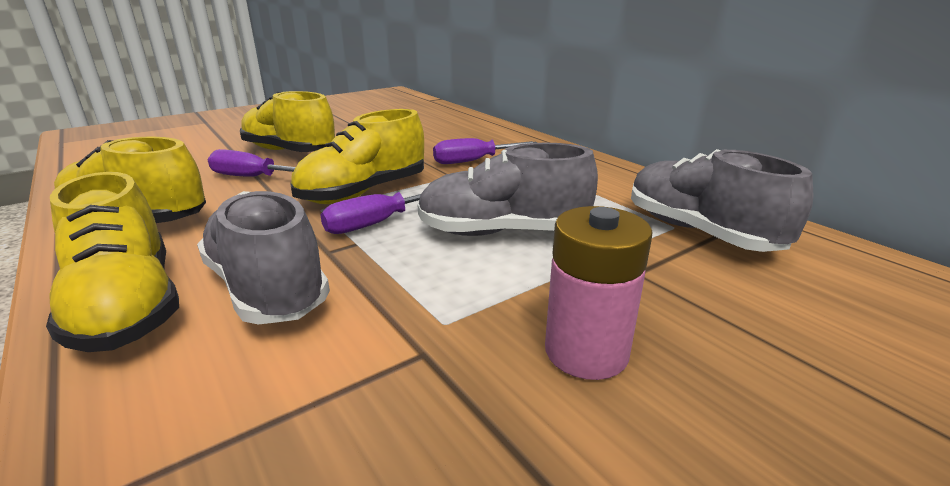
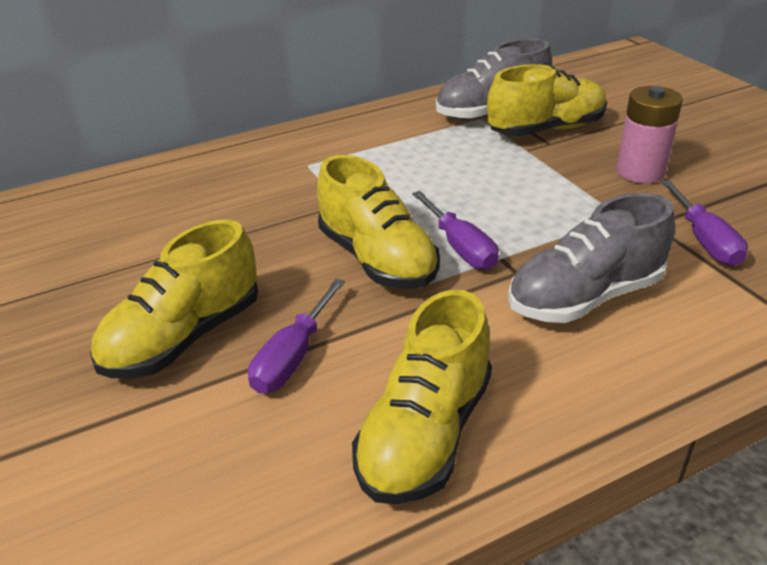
camera: 80 degrees left, 10 degrees up
(128, 306) = (623, 373): yellow shoe -> yellow shoe (546, 130)
(473, 161) = (299, 189): purple screwdriver -> purple screwdriver (704, 240)
(502, 232) = (485, 185): grey shoe -> none

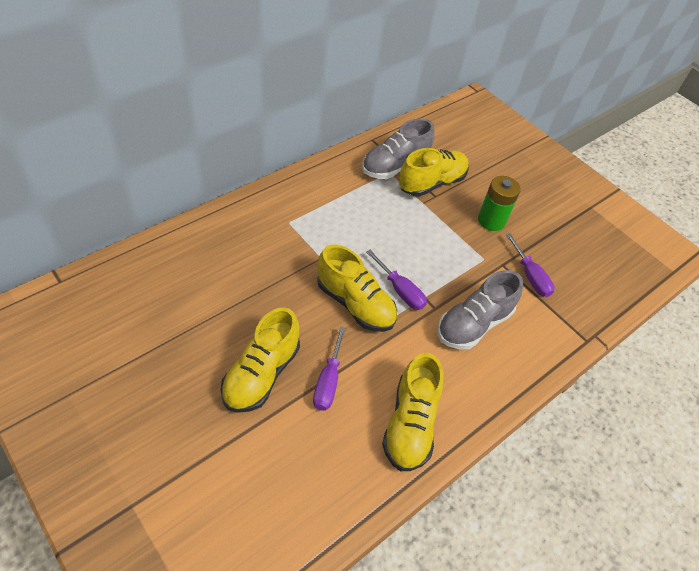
camera: 20 degrees left, 15 degrees up
(640, 172) = (491, 221): pink battery -> green battery

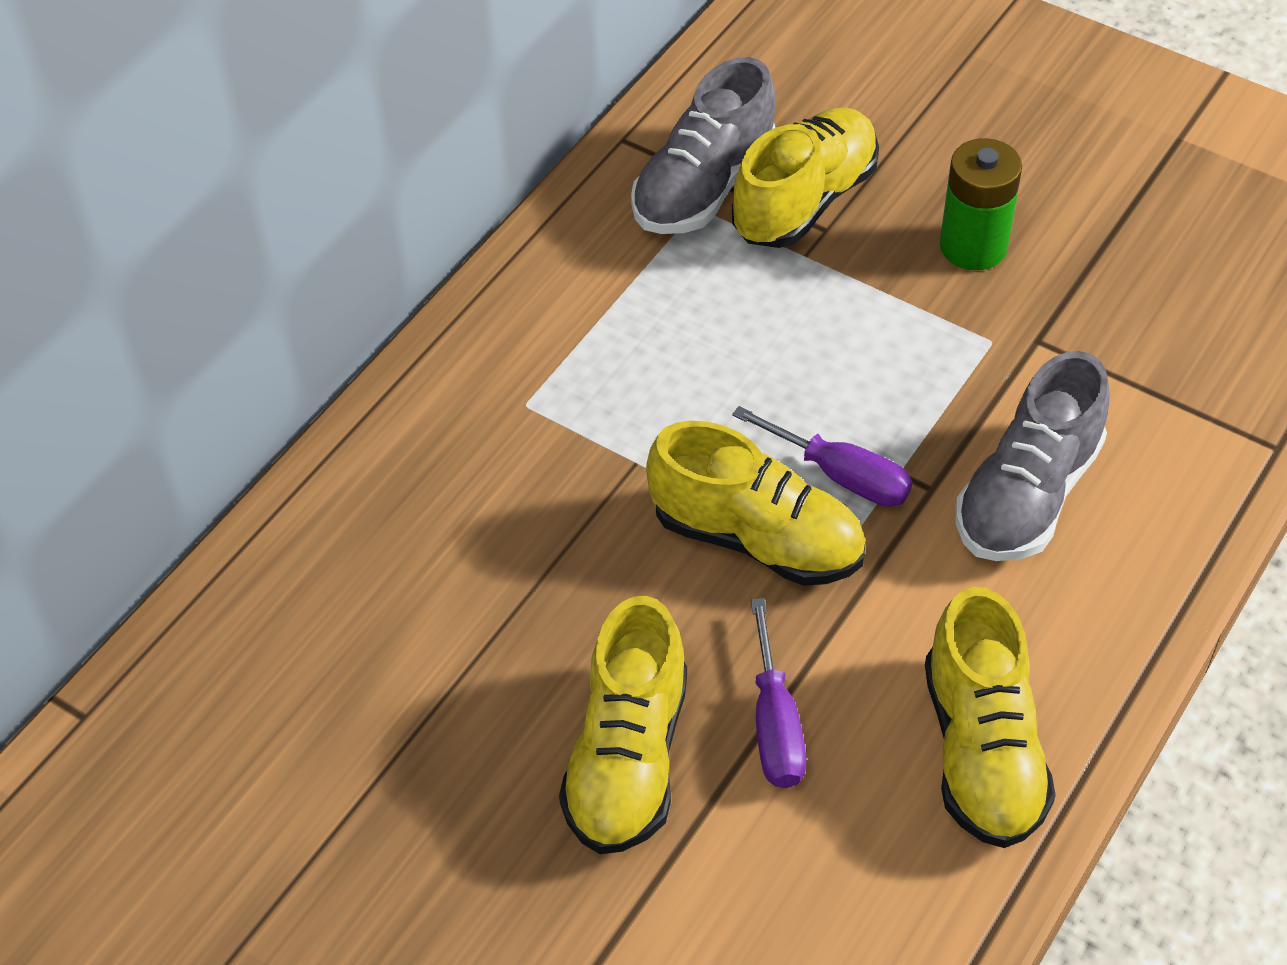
camera: 10 degrees left, 0 degrees up
(530, 276) = (1106, 346): purple screwdriver -> none

